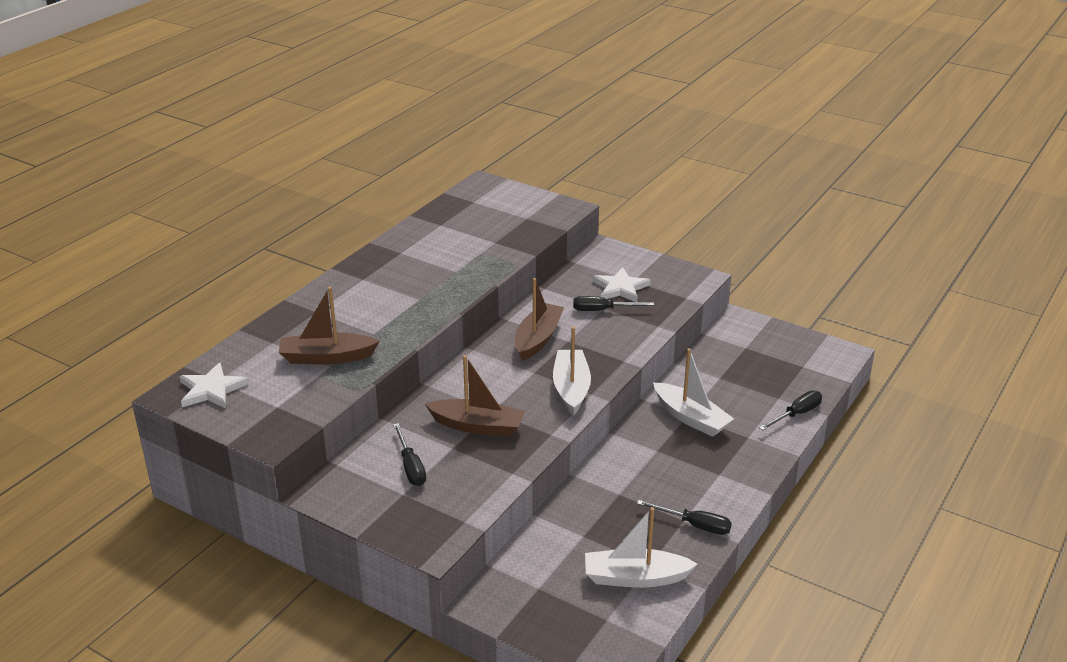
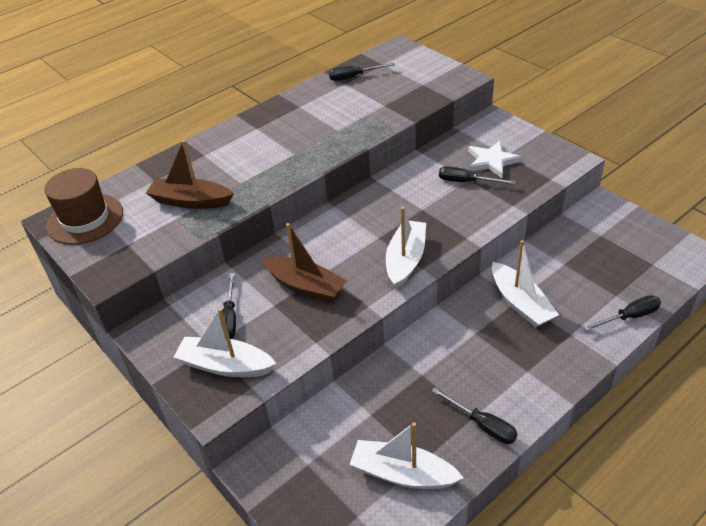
camera: 20 degrees right, 10 degrees up
(212, 389) = (85, 219): white star -> brown hat
(428, 508) = (225, 365): none -> white boat
(447, 217) = (354, 77): none -> black screwdriver
(538, 339) = (395, 203): brown boat -> none

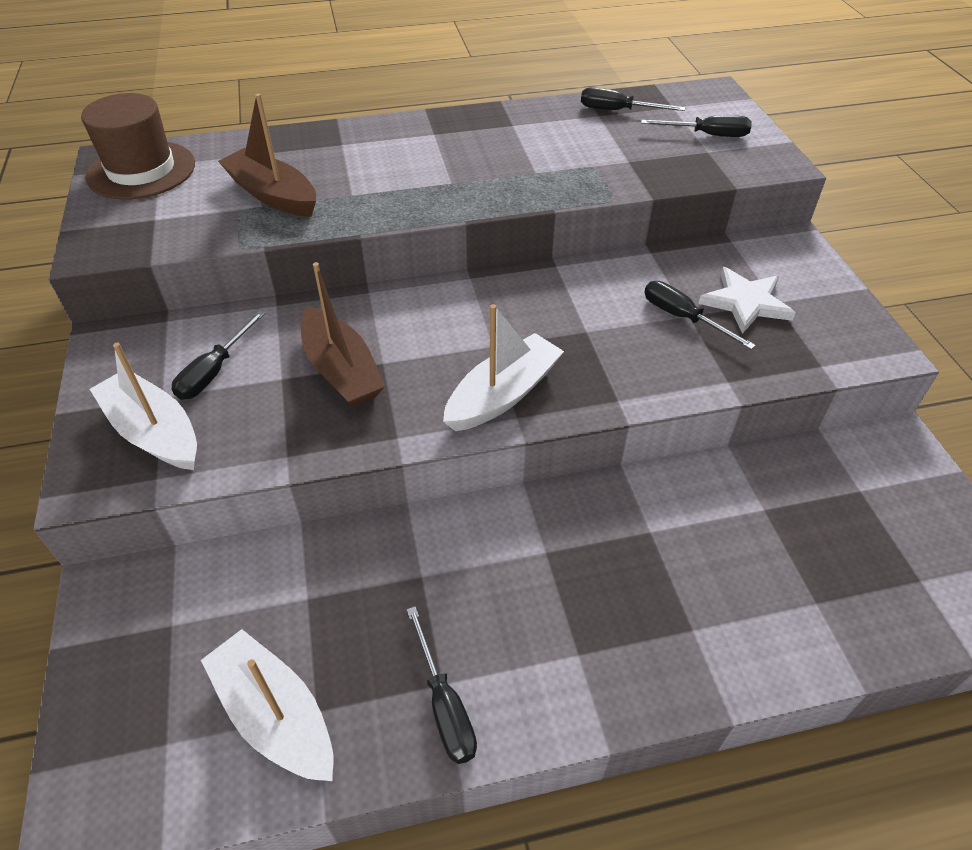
camera: 25 degrees right, 5 degrees up
(520, 303) = (648, 539): white boat -> none
(629, 317) = (814, 652): black screwdriver -> black screwdriver (707, 135)

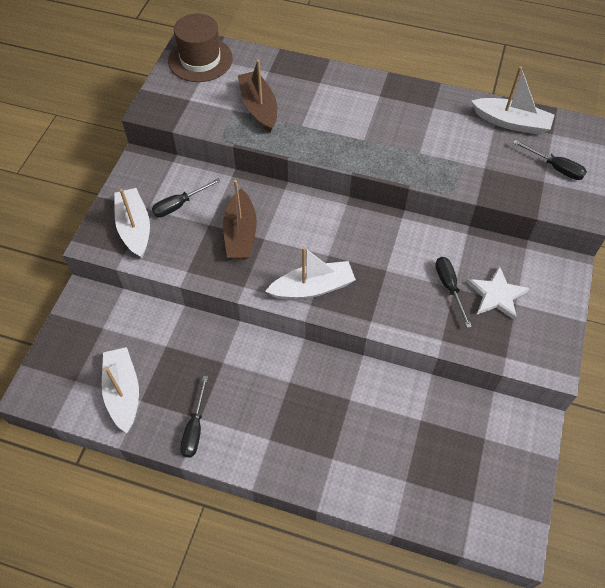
camera: 30 degrees right, 10 degrees up
(617, 111) = (511, 122): black screwdriver -> white boat

